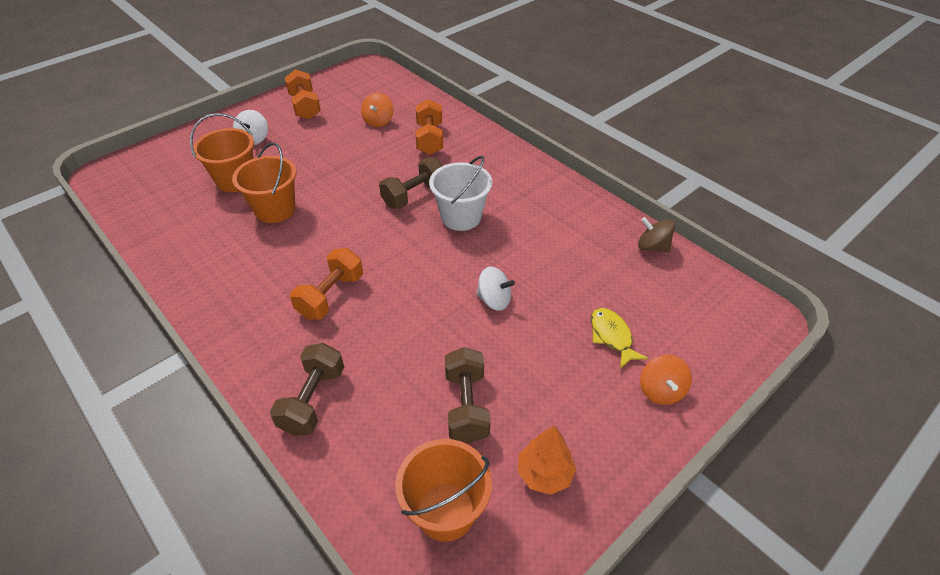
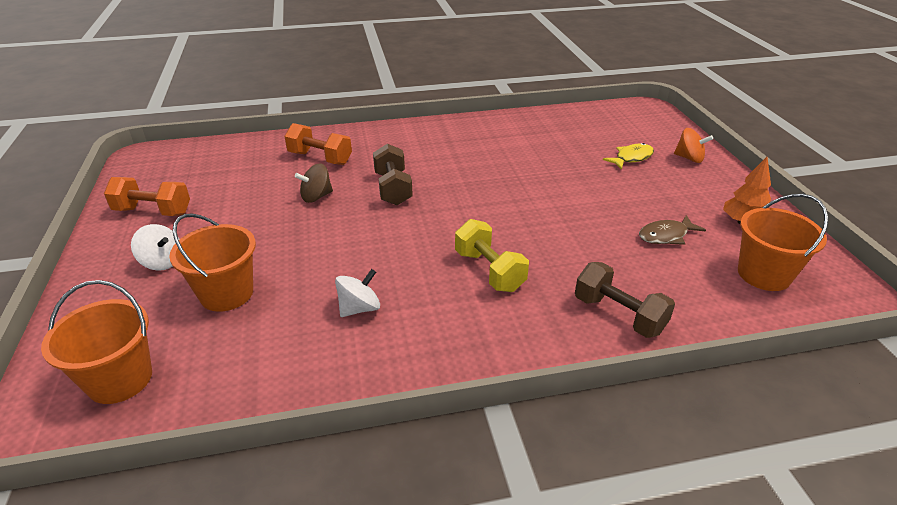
camera: 60 degrees left, 10 degrees down
(275, 210) = (318, 276): orange bucket -> orange bucket (120, 379)
(331, 296) = (489, 271): orange dumbbell -> yellow dumbbell
(378, 121) = (252, 175): orange spinning top -> none
(461, 217) = (448, 175): white bucket -> none
(466, 406) = (666, 236): brown dumbbell -> brown fish
(494, 300) = (561, 190): white spinning top -> white spinning top (359, 308)
(612, 336) = (631, 158): yellow fish -> yellow fish turned 135 degrees clockwise
(652, 247) = (556, 116): brown spinning top -> brown spinning top (316, 197)

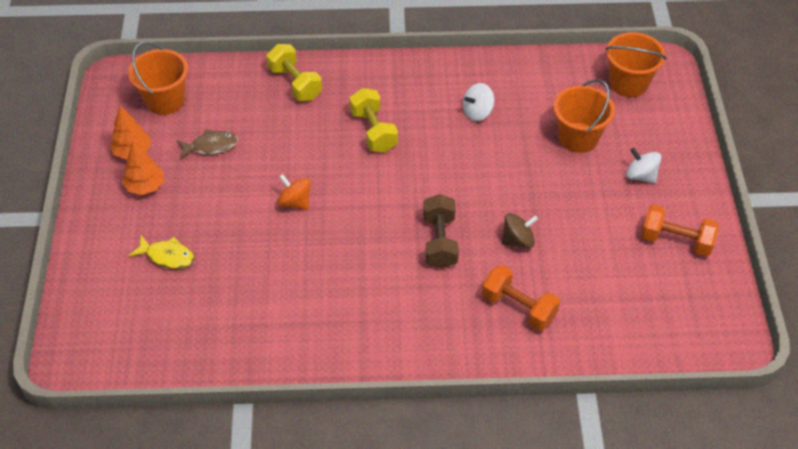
camera: 170 degrees left, 15 degrees up
(619, 315) = (295, 83): brown dumbbell -> yellow dumbbell
(631, 158) = (167, 256): yellow fish -> yellow fish turned 135 degrees counterclockwise
(689, 158) = (105, 247): orange spinning top -> orange spinning top (295, 202)
(699, 198) = (145, 186): none -> orange tree

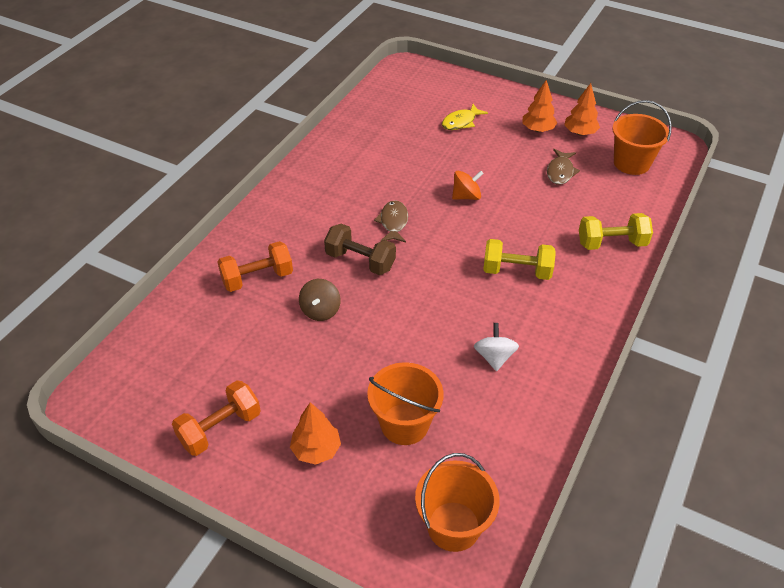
camera: 120 degrees right, 5 degrees down
(371, 241) = (393, 222): none -> brown fish
(641, 175) = (316, 449): white spinning top -> orange tree

